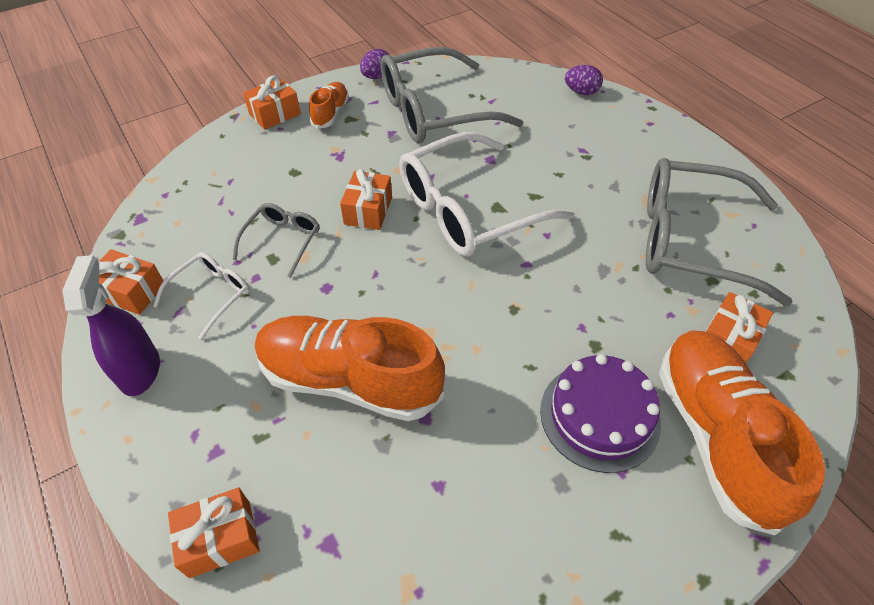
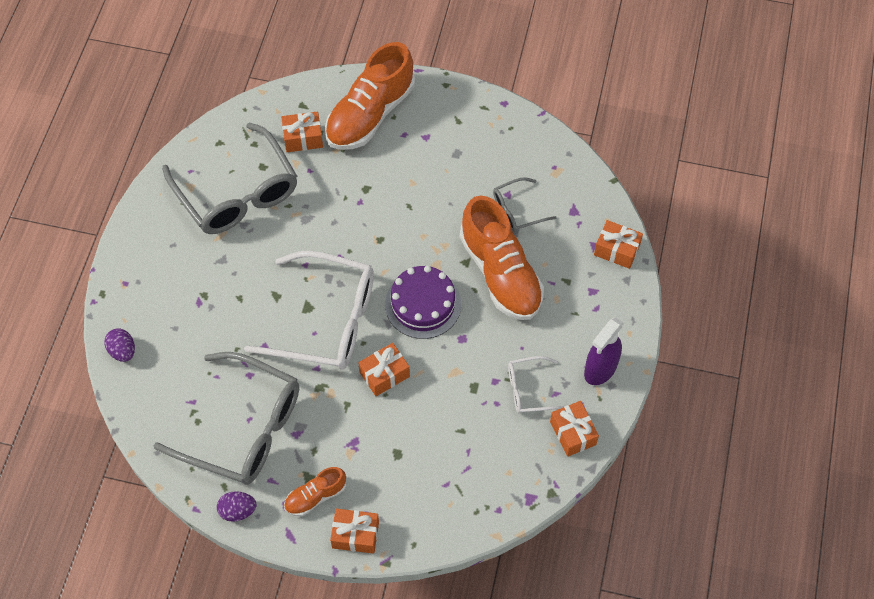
camera: 135 degrees left, 10 degrees up
(282, 240) = (456, 396): grey glasses -> grey glasses (517, 210)
(599, 416) = (407, 161): purple cake -> purple cake (423, 304)

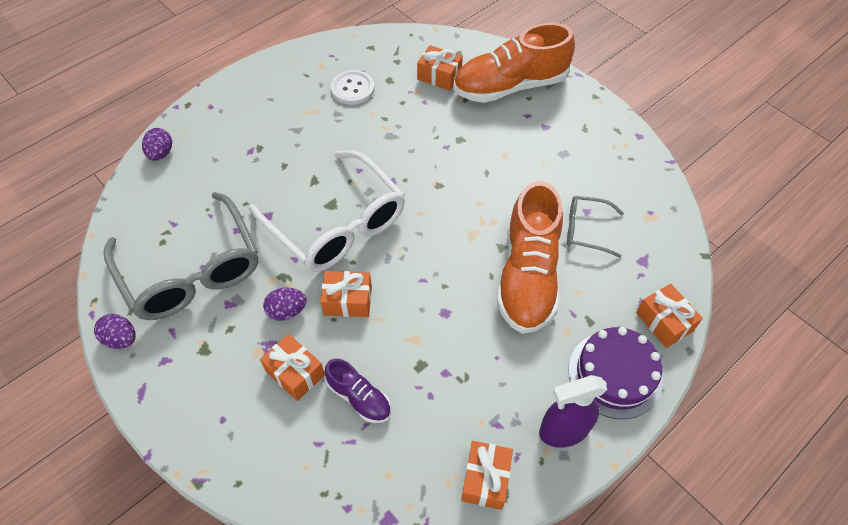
camera: 35 degrees right, 5 degrees down
(237, 193) = (352, 89): grey glasses -> white button
(315, 496) = (194, 371): orange shoe -> none
(346, 410) = (287, 311): none -> purple egg
(355, 535) = (195, 433): orange gift -> orange gift (295, 373)
(423, 304) = (433, 260): purple cake -> purple cake (615, 374)
(449, 436) = (359, 397): none -> purple shoe
(529, 389) = (473, 403): white glasses -> none

